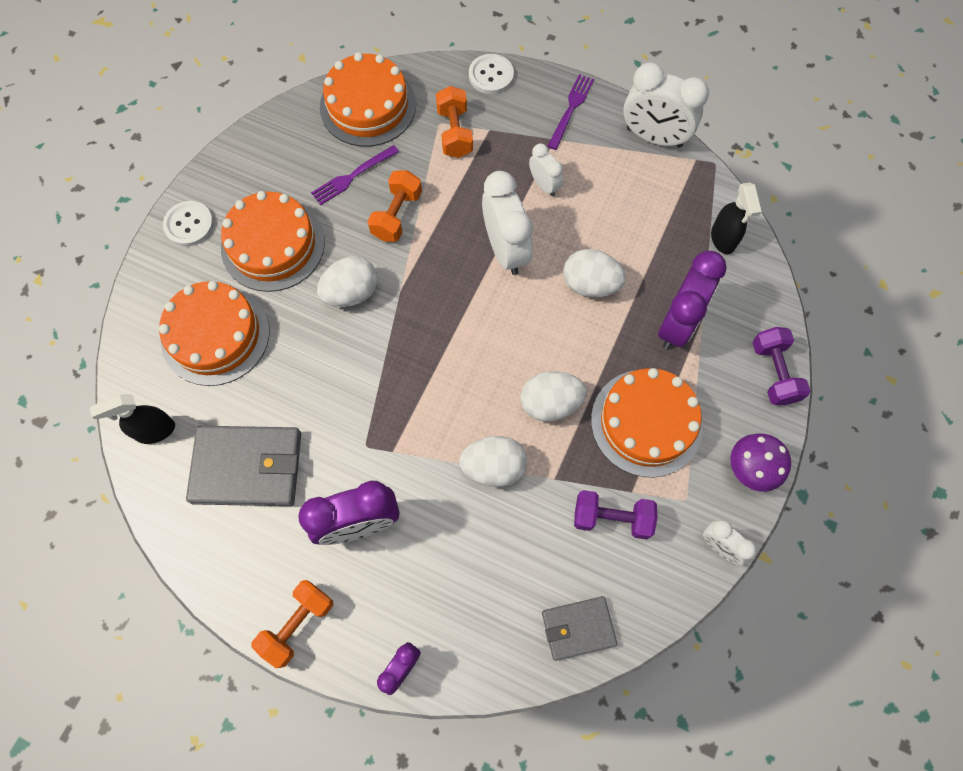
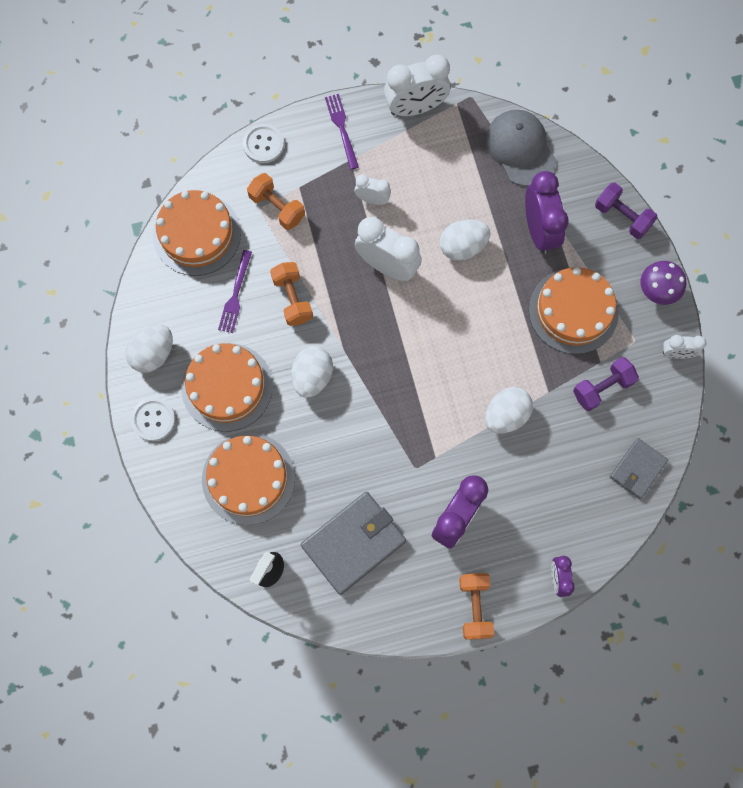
camera: 40 degrees left, 5 degrees up
(550, 403) = (505, 346): white egg -> white egg (153, 354)
(723, 239) = (520, 149): black spray bottle -> grey cap

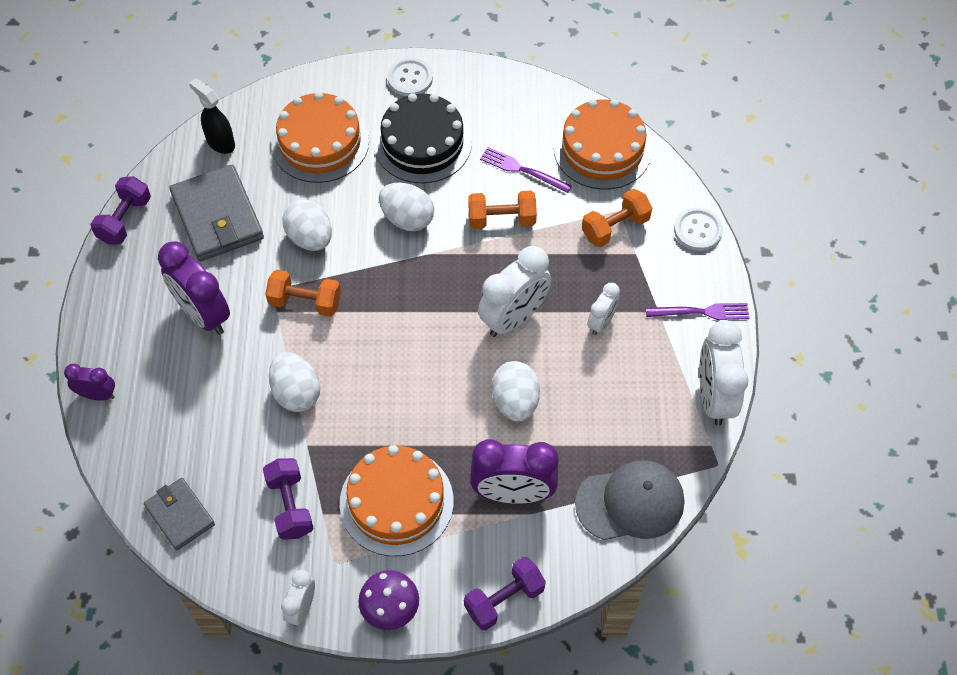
camera: 105 degrees right, 15 degrees down
(153, 354) = (479, 90): white egg -> white egg (310, 238)
(227, 387) = (422, 143): orange cake -> black cake
(380, 627) = (125, 220): none -> purple dumbbell
(475, 607) = (105, 308): orange dumbbell -> orange dumbbell (305, 302)

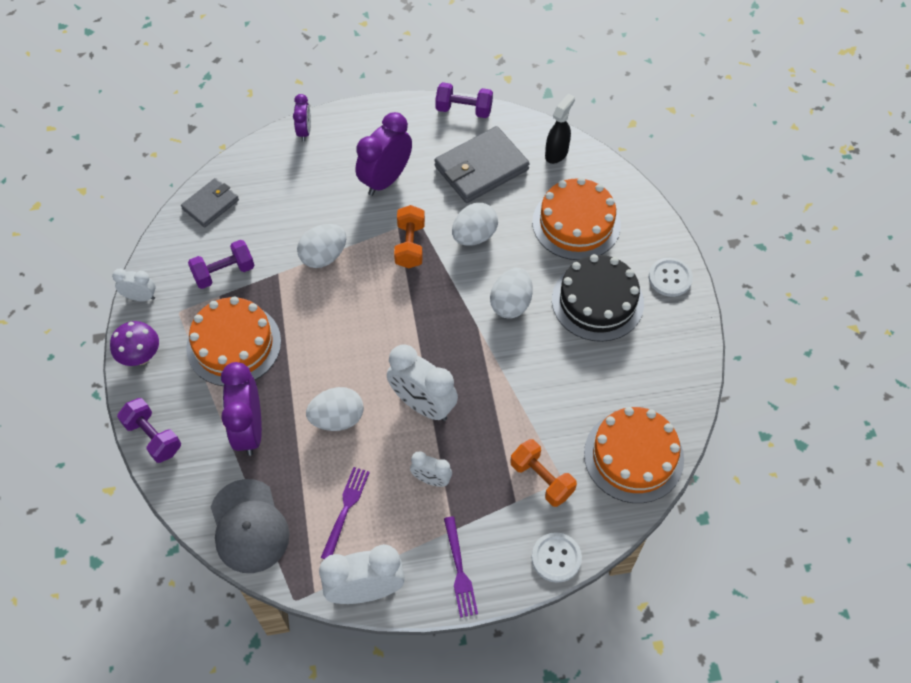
camera: 80 degrees right, 0 degrees up
(501, 219) = (528, 379): orange dumbbell -> none
(521, 169) = (589, 387): purple fork -> purple fork (346, 508)

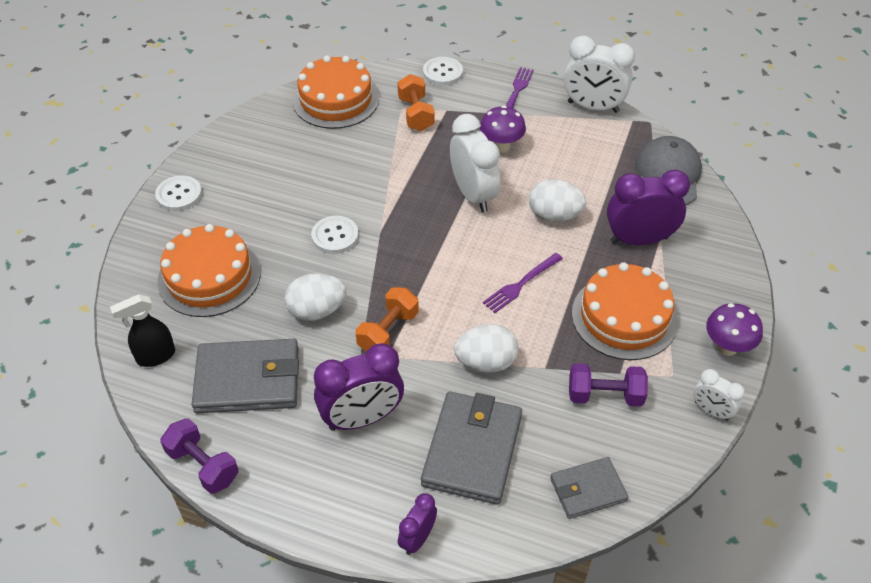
camera: 150 degrees left, 10 degrees down
(153, 437) = (733, 270): purple dumbbell -> none
(249, 429) = (639, 240): purple clock -> purple clock turned 120 degrees counterclockwise
(300, 194) = (472, 450): none -> grey wallet
(346, 508) = (581, 156): purple fork -> purple fork (520, 285)
(431, 479) = (501, 146): white clock -> purple mushroom
(511, 304) = (335, 236): white egg -> white button
(597, 301) = (258, 205): black cake -> none

